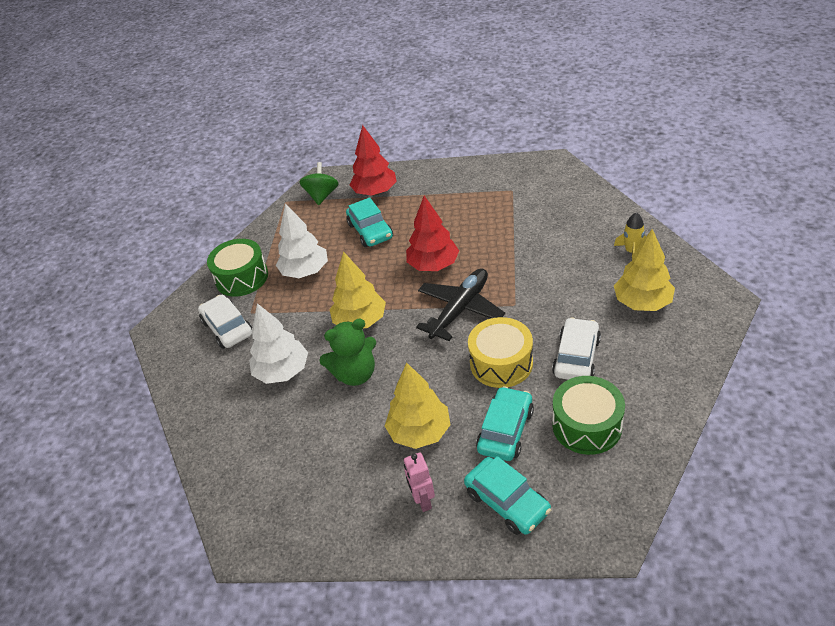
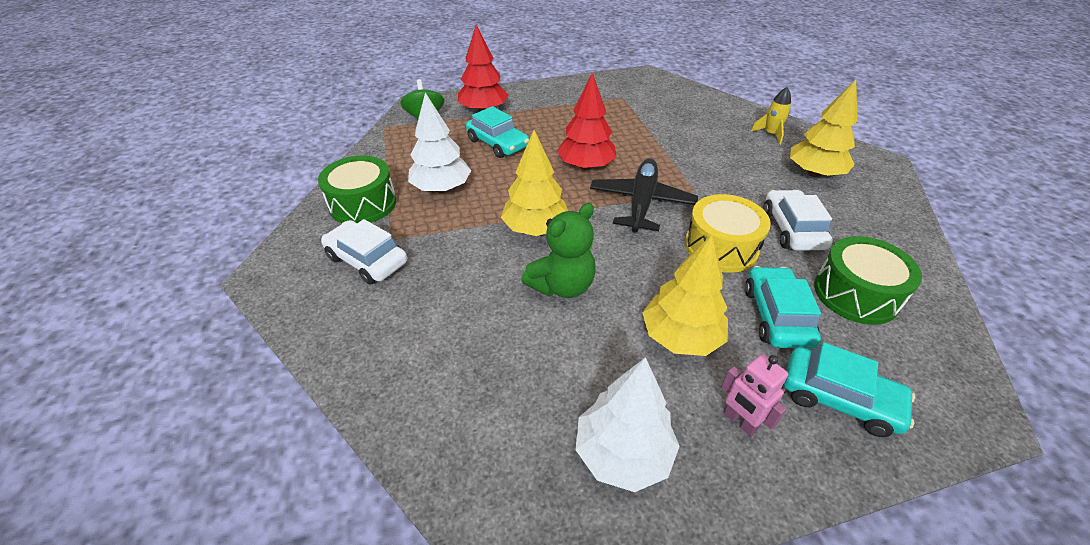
camera: 25 degrees left, 0 degrees up
(282, 372) = (466, 298): white tree -> white tree (622, 453)

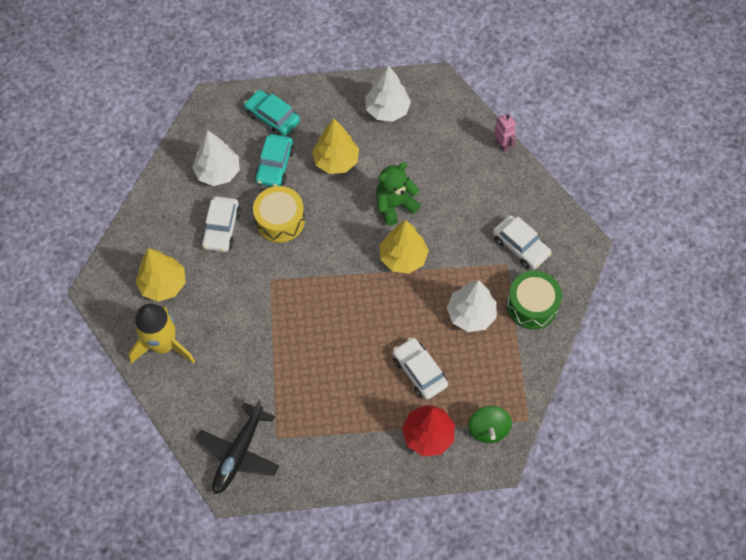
camera: 170 degrees left, 20 degrees up
(498, 143) = (419, 372): turquoise car -> white car
(586, 166) = (347, 325): red tree -> none
(641, 203) = (317, 272): black plane -> black plane (239, 453)
(739, 421) = (327, 115): pink robot -> pink robot (502, 145)
(770, 134) = (164, 345): yellow rocket -> yellow rocket, size x2.01
(855, 294) = (218, 172): green drum -> white tree

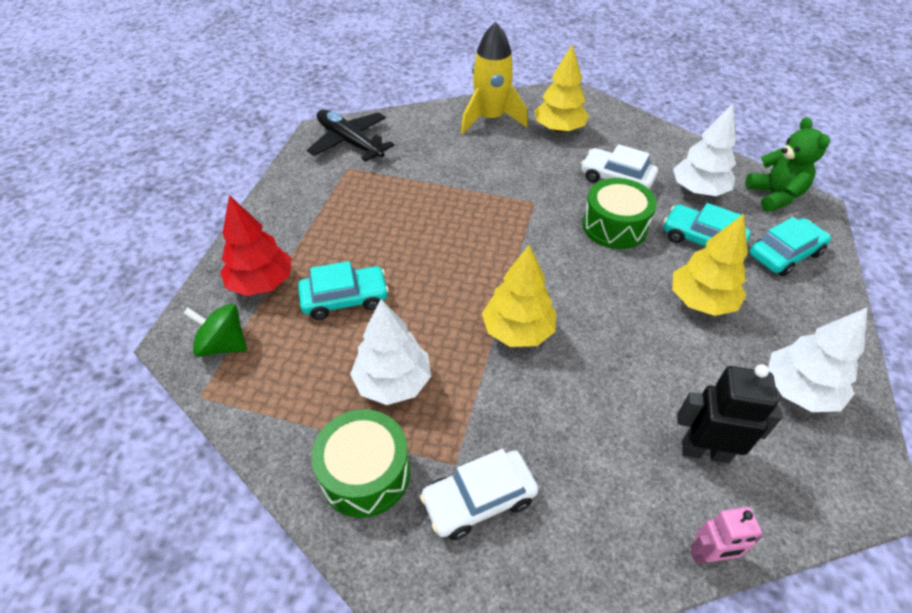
camera: 110 degrees right, 15 degrees down
(280, 220) = (614, 226): yellow drum -> green drum
(394, 205) = (608, 347): green teddy bear -> green teddy bear (774, 196)
(419, 372) = (345, 299): white car -> turquoise car
(446, 150) = (705, 451): none -> black robot

